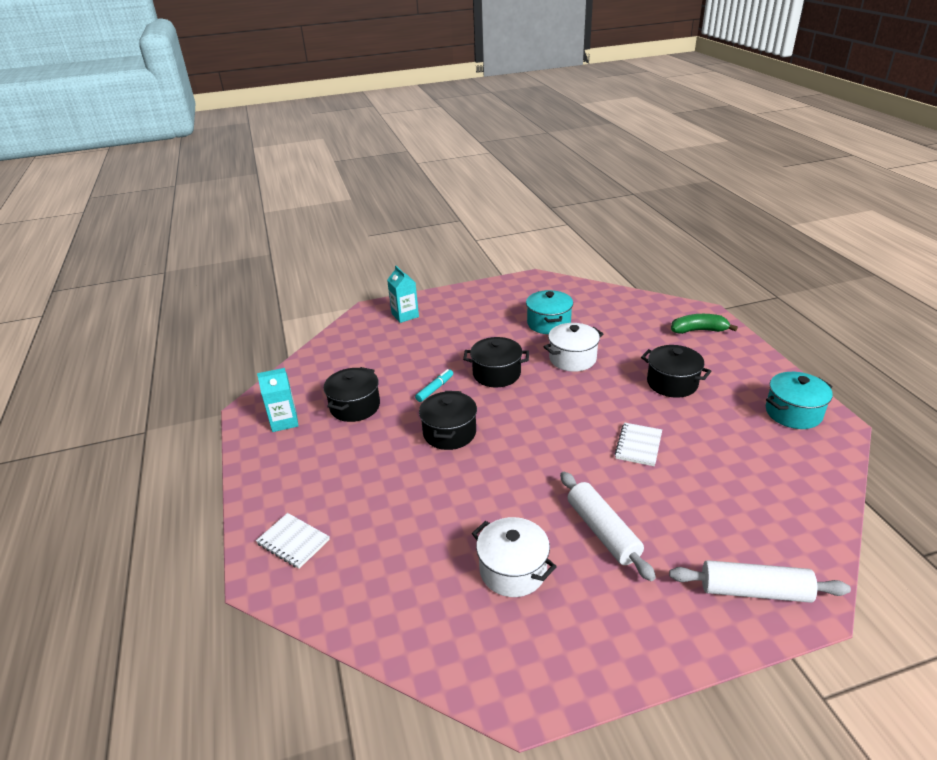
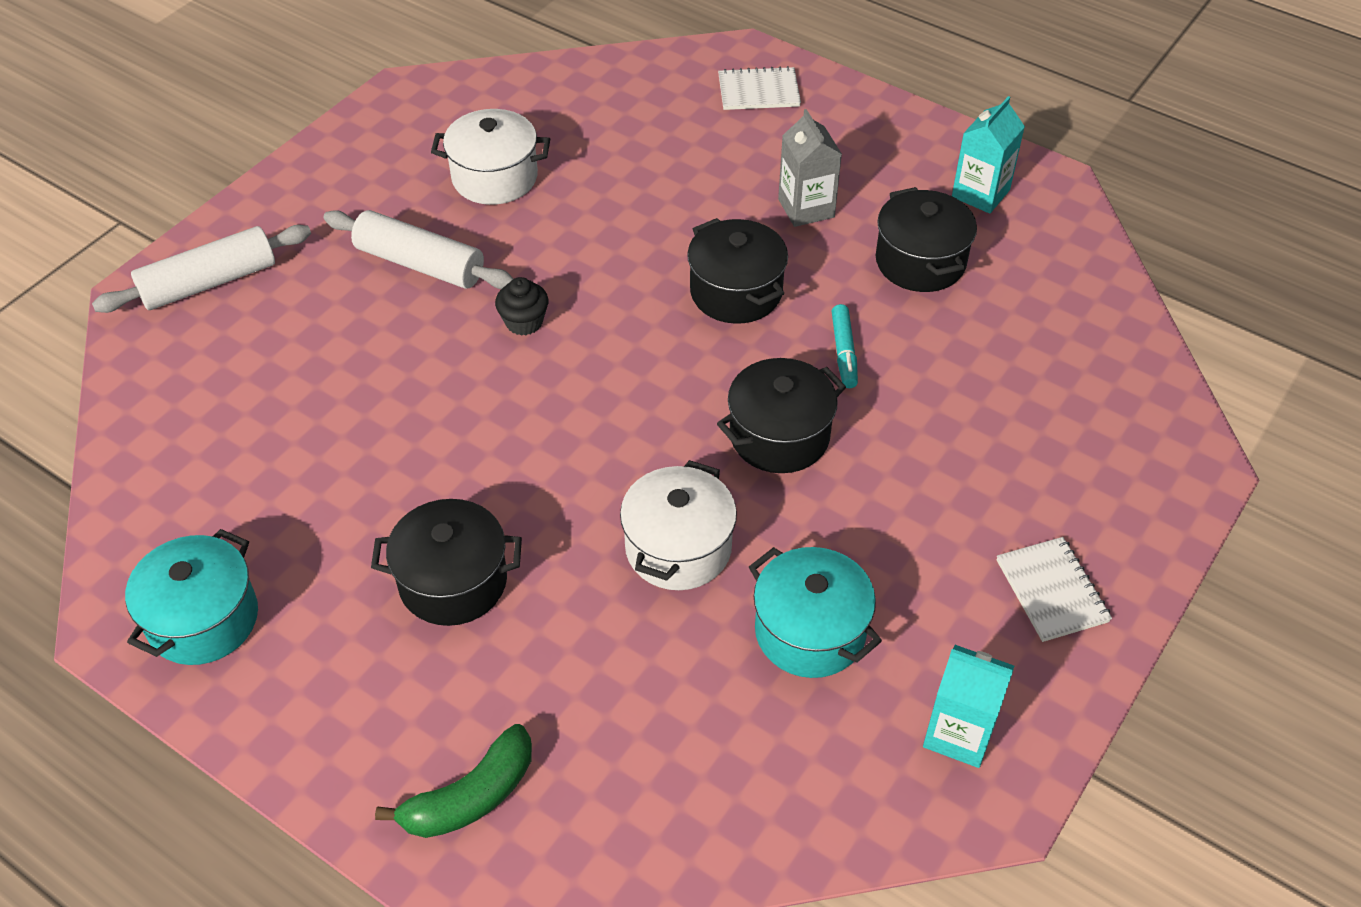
camera: 140 degrees right, 15 degrees up
(367, 455) = (806, 208): none -> grey carton
(405, 315) = (1113, 490): turquoise carton -> turquoise carton (959, 733)
(566, 468) = (524, 322): none -> black cupcake
(638, 445) = (442, 411): white notebook -> white notebook (1051, 591)

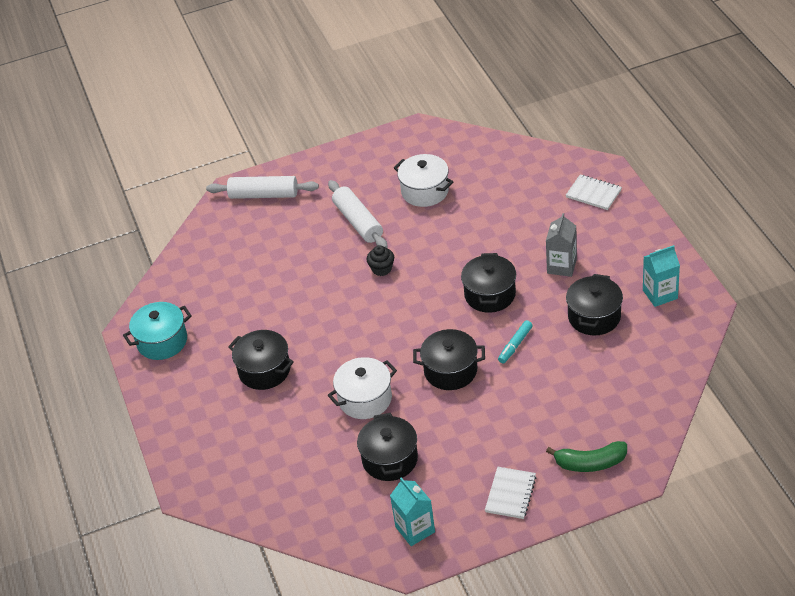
camera: 40 degrees right, 5 degrees down
(471, 797) = (208, 456): green banana -> green banana (590, 463)
(810, 631) = (390, 459): turquoise pot -> black pot

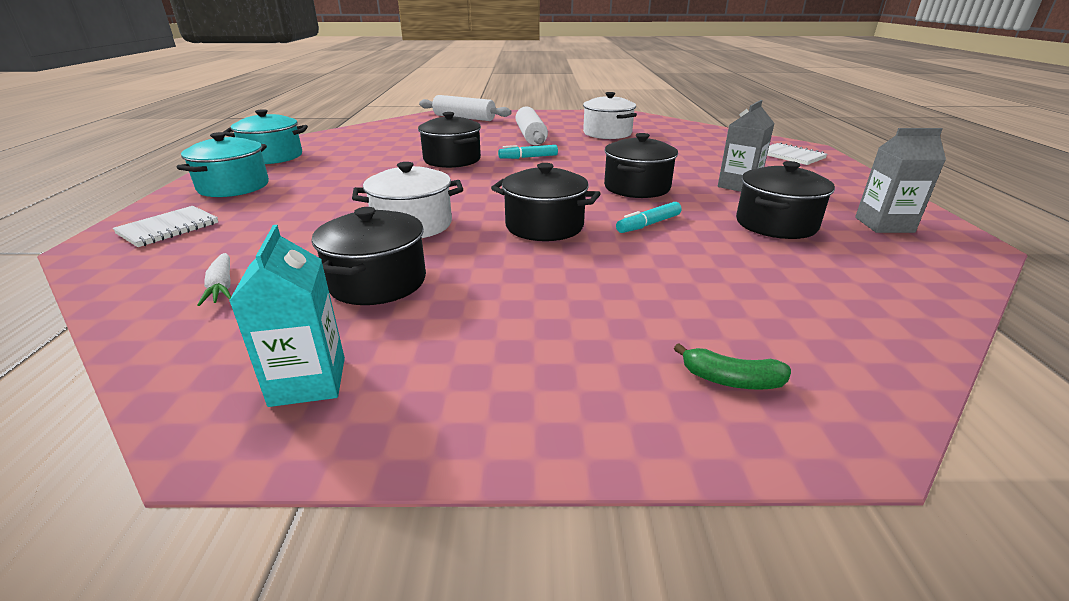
camera: 15 degrees right, 15 degrees down
(188, 398) = (234, 187): none -> turquoise pot
(264, 370) = (334, 186): black pot -> black pot (452, 160)
(309, 493) = (222, 287): none -> white carrot
(382, 269) = (528, 157): black cupcake -> turquoise marker
(510, 494) = (535, 382): white notebook -> white notebook (168, 228)
(590, 463) = (731, 380): green banana -> green banana, size x0.62
(660, 294) = (884, 225): turquoise carton -> grey carton

